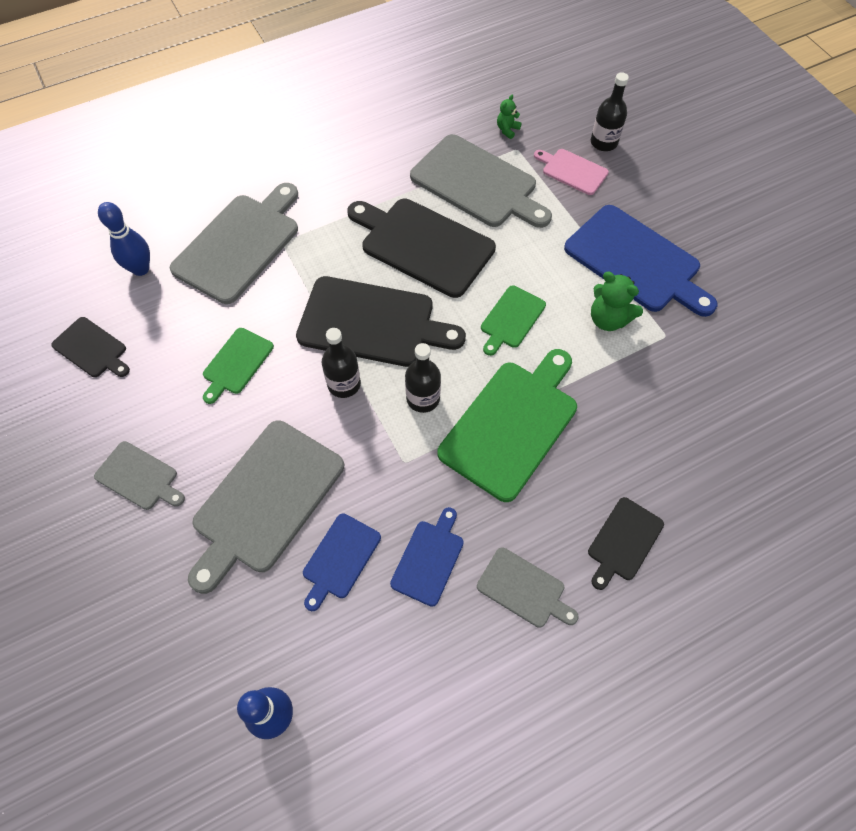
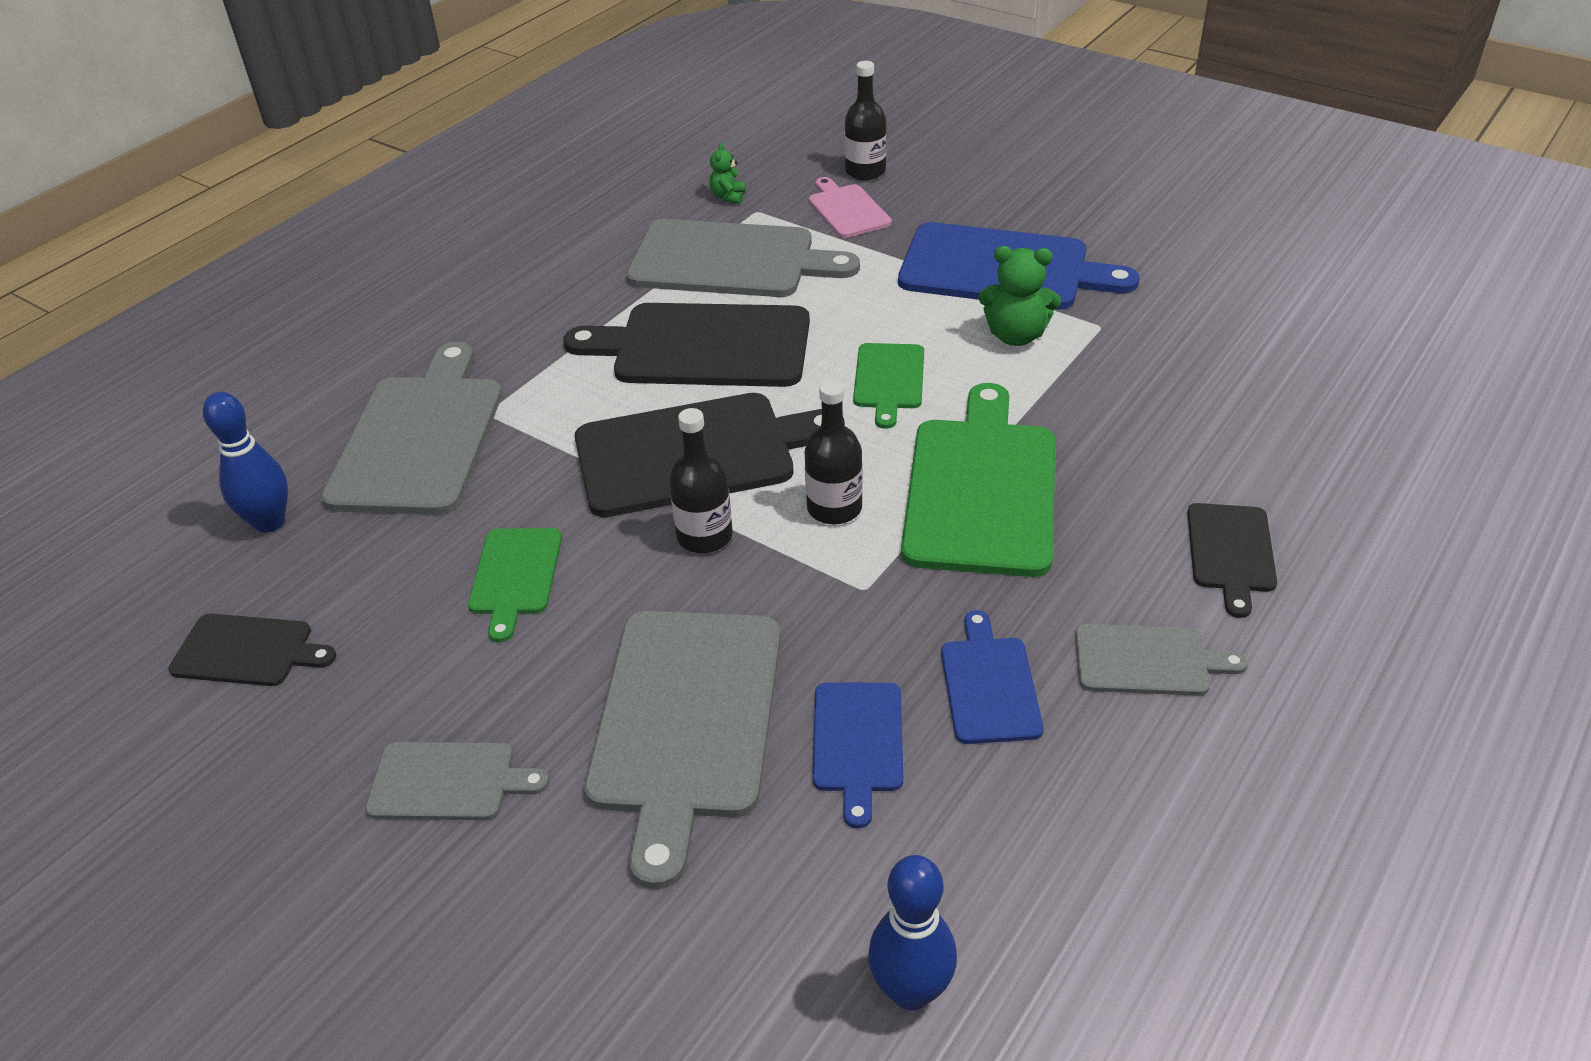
camera: 25 degrees left, 20 degrees down
(572, 171) = (847, 209): pink cutting board -> pink cutting board turned 60 degrees clockwise

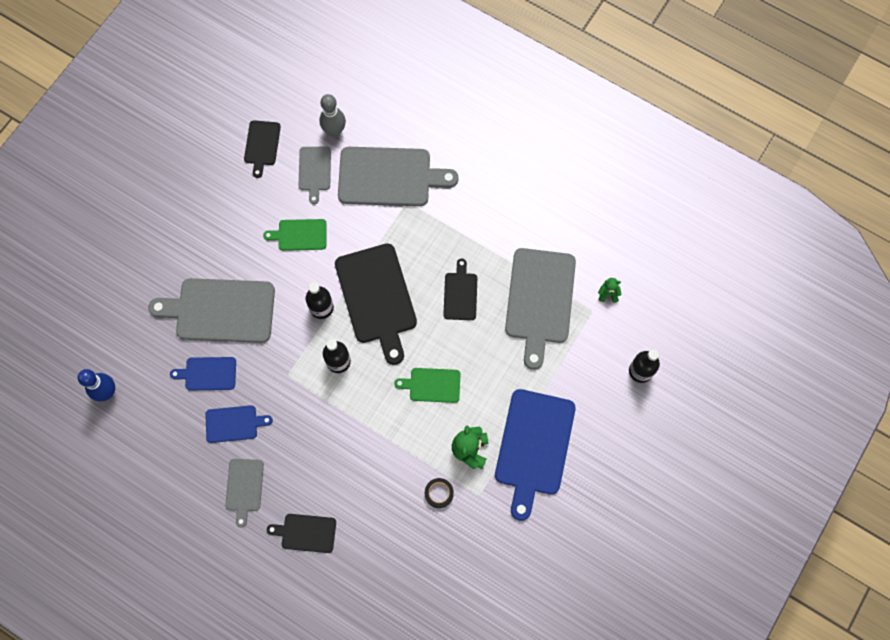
camera: 85 degrees right, 30 degrees up
(269, 522) = (334, 130): blue bowling pin -> grey bowling pin
(448, 782) = (197, 232): grey cutting board -> grey cutting board (314, 171)
(703, 346) = (460, 294): black cutting board -> black cutting board, size x0.52
(847, 209) = (595, 361): pink cutting board -> none
(981, 489) = (350, 426): green cutting board -> none
(1106, 371) = (439, 493): none -> black tape

